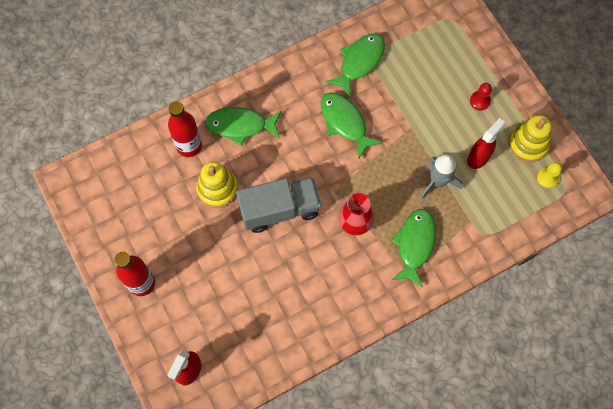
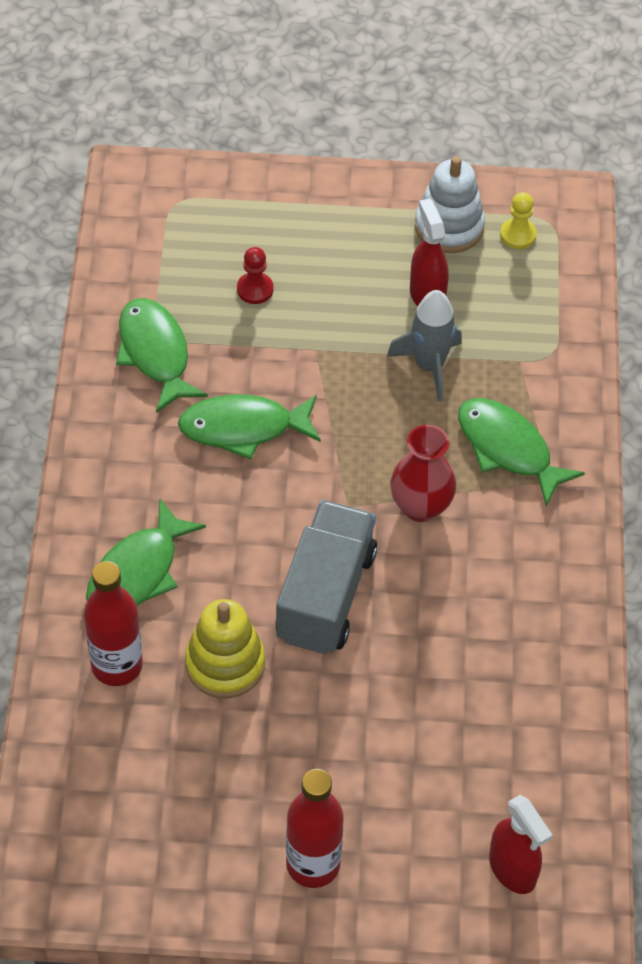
camera: 60 degrees left, 15 degrees down
(480, 101) = (338, 243): red pawn -> red pawn (255, 289)
(527, 144) = (449, 227): yellow stacking toy -> white stacking toy

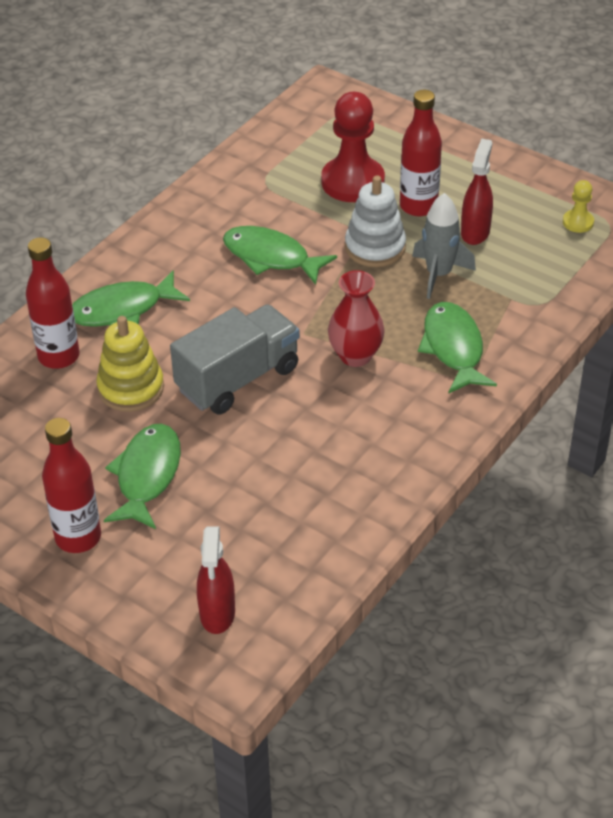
camera: 35 degrees right, 10 degrees down
(155, 353) = (250, 191): green fish -> green fish (147, 476)
(255, 289) = (352, 182): red pawn -> red pawn, size x2.11
(346, 289) = (418, 206): none -> red bottle
(449, 227) = (528, 198): white stacking toy -> white stacking toy (375, 247)

